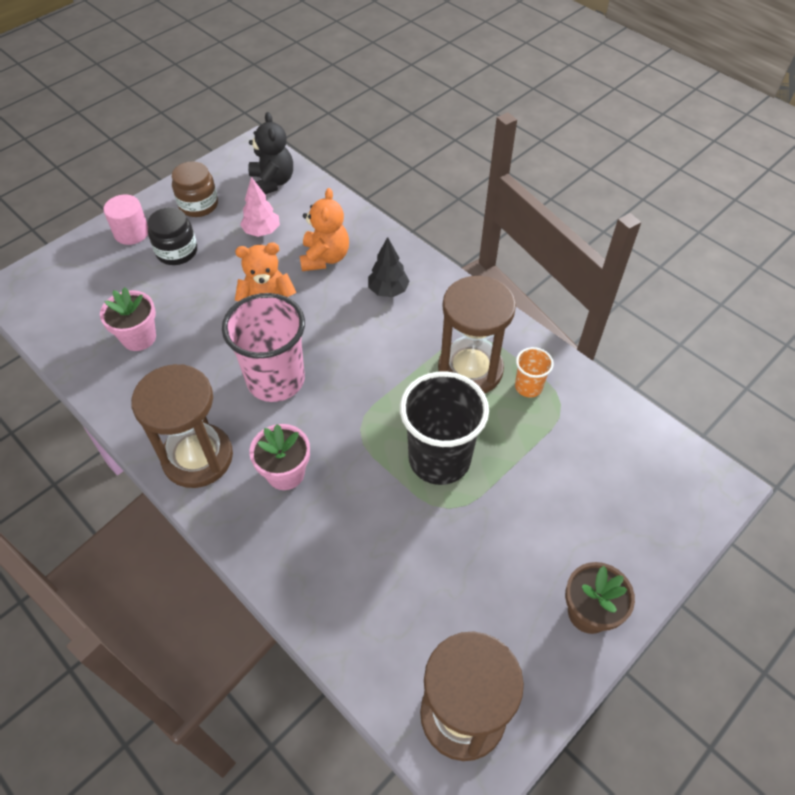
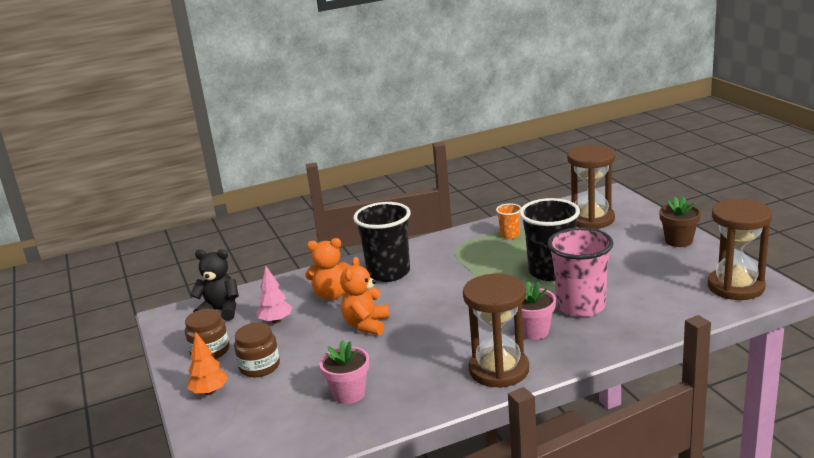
camera: 65 degrees left, 30 degrees down
(131, 232) = (210, 392): pink cylinder -> orange tree
(177, 251) = (259, 366): black jar -> brown jar
(276, 380) = (443, 328): pink cup -> pink cup (580, 306)
(325, 258) = (332, 295): orange teddy bear -> orange teddy bear turned 150 degrees clockwise
(388, 290) = (388, 273): black tree -> black cup
(470, 369) = (483, 252): brown hourglass -> brown hourglass (591, 219)

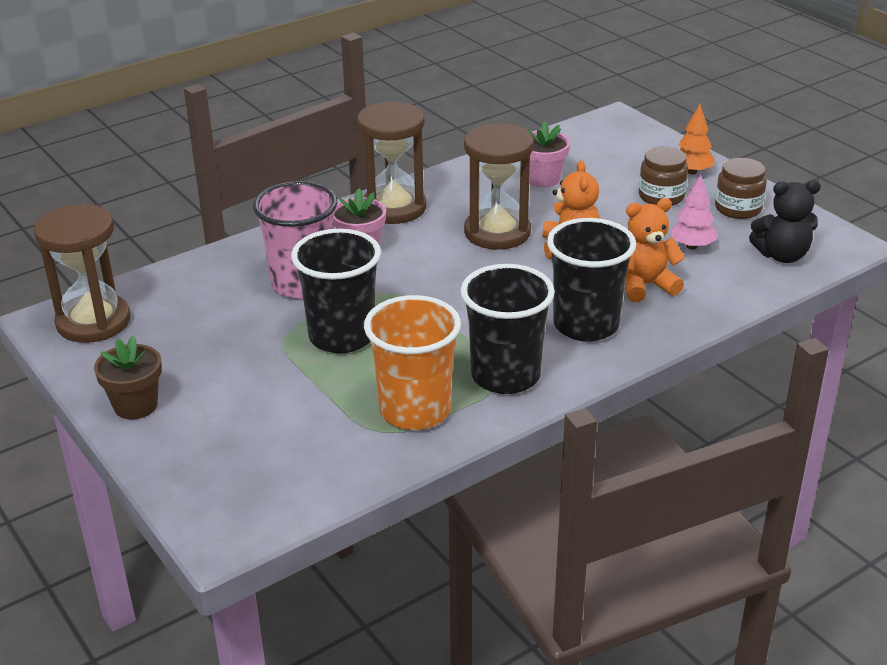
camera: 165 degrees right, 10 degrees up
(452, 249) = (505, 376): none -> black cup
(510, 235) = (415, 410): orange cup -> orange cup, size x2.11
(591, 219) = (270, 456): brown hourglass -> brown hourglass (497, 232)

